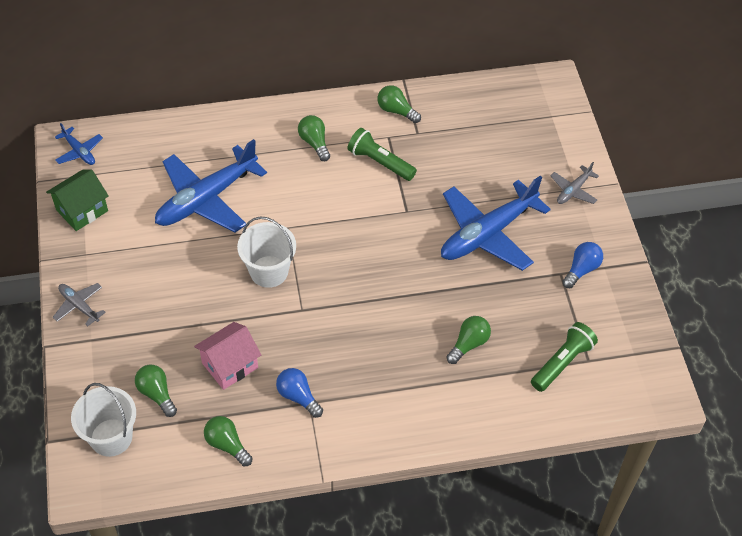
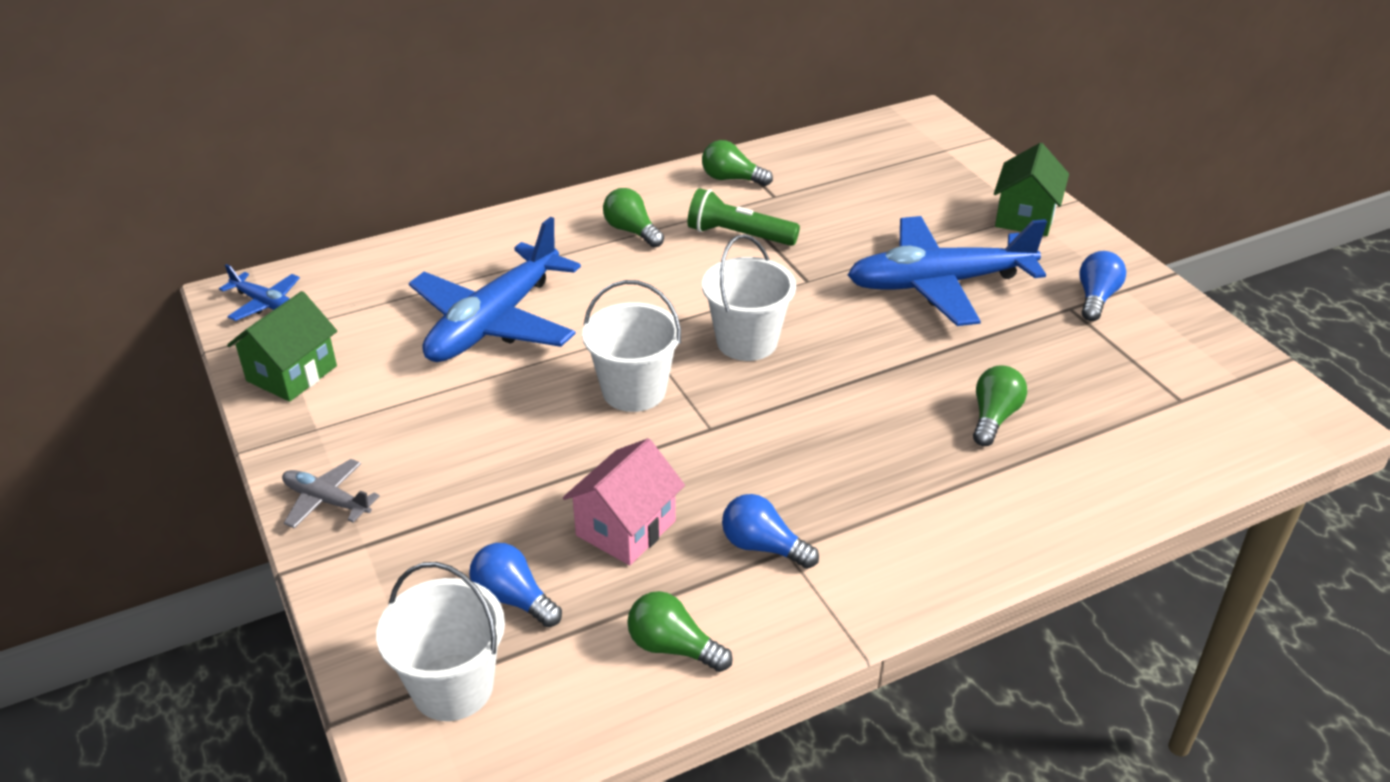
camera: 15 degrees left, 15 degrees down
(157, 394) = (513, 598): green light bulb -> blue light bulb
(349, 251) = (747, 341): none -> white bucket
(487, 234) = (938, 284): blue plane -> blue plane turned 45 degrees clockwise
(562, 363) = (1146, 411): green flashlight -> none
(573, 190) = (1025, 217): grey plane -> green house

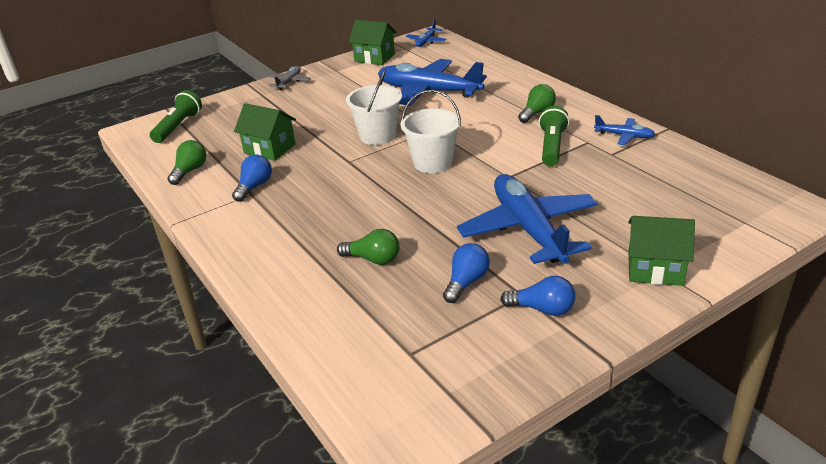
camera: 85 degrees right, 5 degrees down
(452, 687) = (178, 127): white bucket -> green flashlight
(513, 598) = (226, 130): blue light bulb -> blue light bulb (466, 282)
(626, 528) = (269, 149): pink house -> green house
(731, 179) = (624, 136): green light bulb -> blue plane

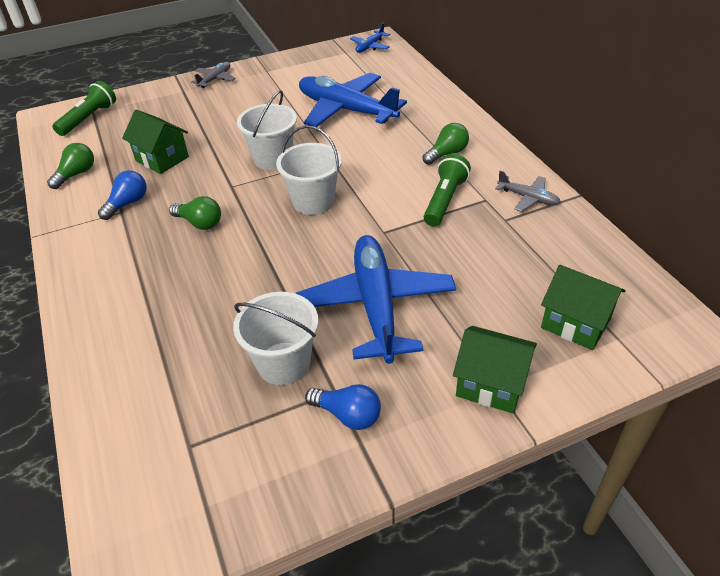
camera: 10 degrees right, 10 degrees up
(373, 259) = (203, 315): green light bulb -> green light bulb (200, 223)
(374, 58) = (310, 60): green house -> green house (575, 323)
(466, 282) = (283, 363): blue light bulb -> white bucket
(624, 136) = (528, 198): blue plane -> grey plane

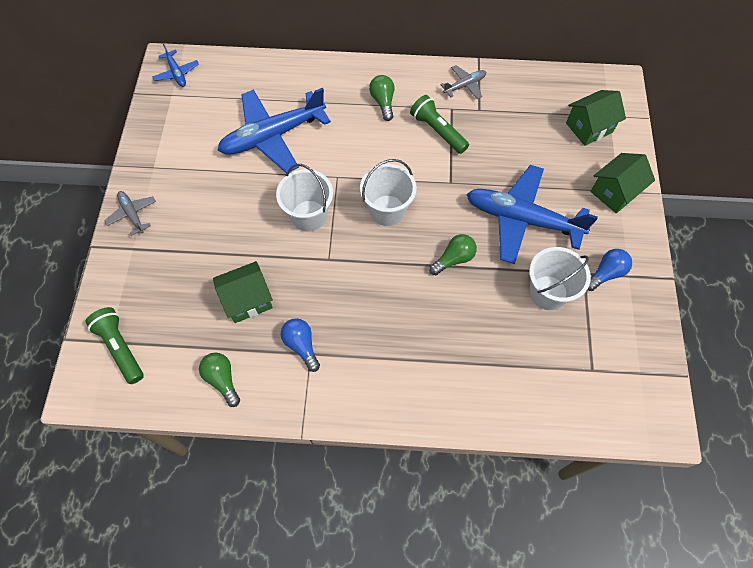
camera: 65 degrees left, 20 degrees up
(200, 223) = (365, 297): green light bulb -> green light bulb (454, 259)

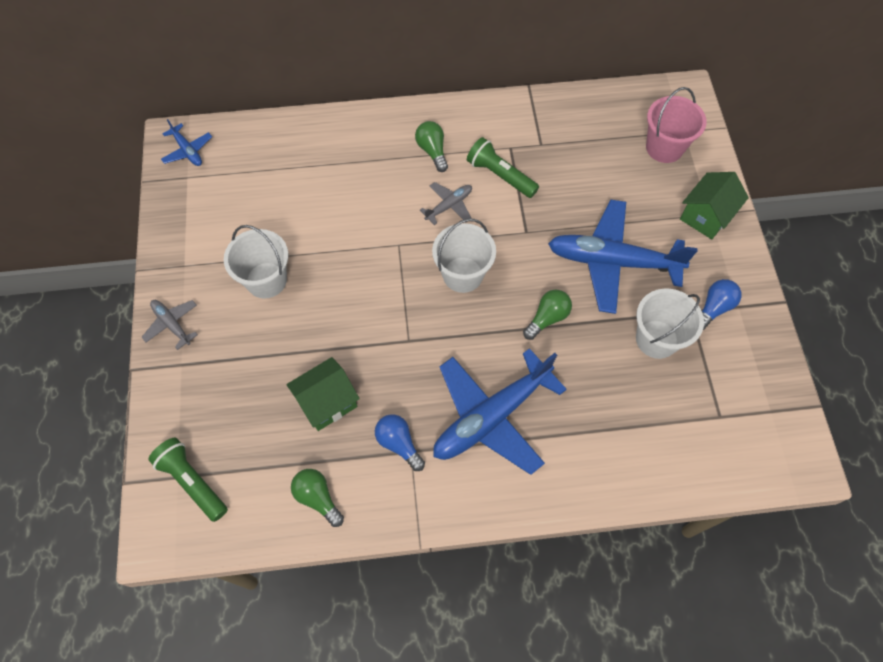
camera: 10 degrees left, 0 degrees up
(272, 136) = (315, 209): blue plane -> blue plane (491, 417)
(309, 216) = (376, 294): white bucket -> white bucket (266, 280)
(465, 85) = (519, 119): grey plane -> grey plane (449, 205)
(589, 128) = (664, 147): green house -> pink bucket

